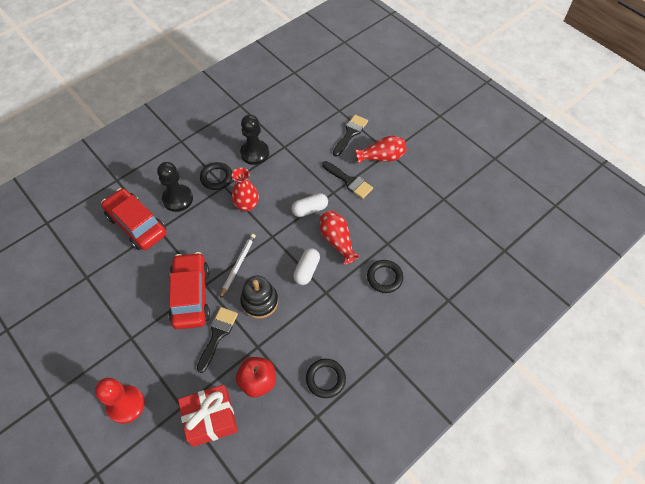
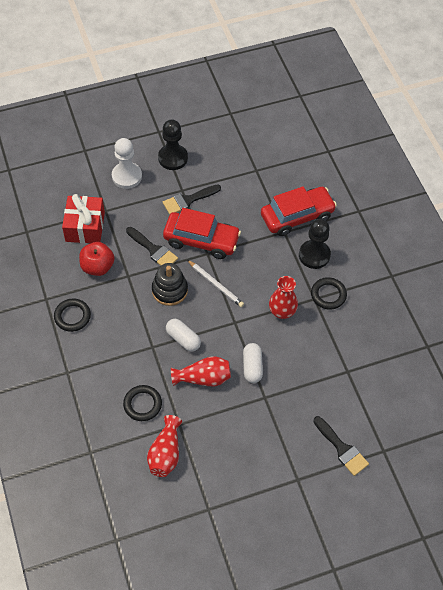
camera: 110 degrees right, 0 degrees up
(126, 404) = (127, 176): red pawn -> white pawn
(255, 153) = (348, 339): black pawn -> black pawn (173, 158)
(349, 181) = (273, 419): black brush -> black brush (188, 200)
(382, 157) = (293, 468): red vase -> red vase (165, 453)

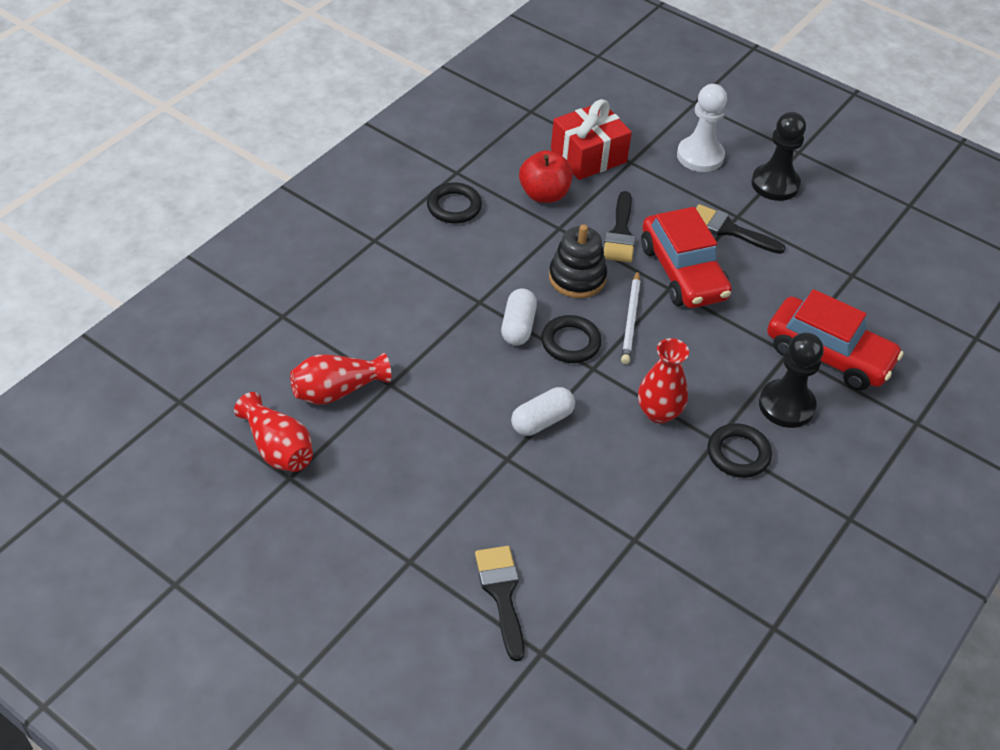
camera: 55 degrees right, 10 degrees down
(142, 404) = (388, 333): black ring -> black ring (570, 342)
(203, 378) = (479, 376): red vase -> red vase (278, 448)
(342, 448) = (501, 594): black brush -> black brush turned 150 degrees clockwise

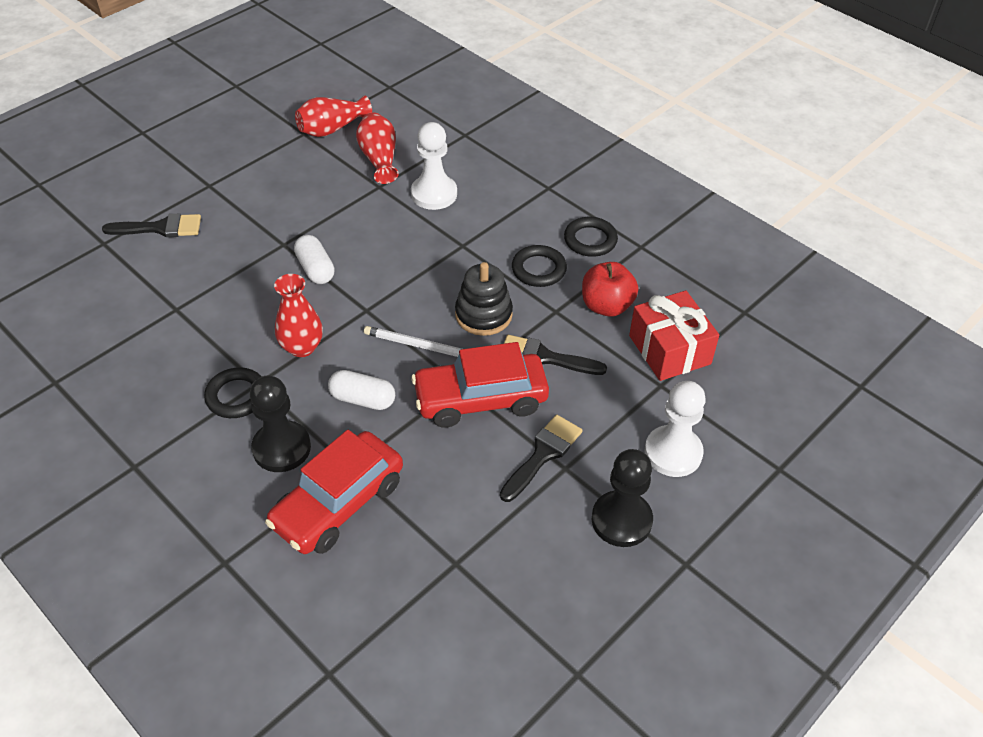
camera: 100 degrees right, 0 degrees up
(398, 333) = (434, 194): none -> white pawn
(518, 326) = (427, 266): white capsule -> white capsule (362, 399)
(570, 342) = (400, 299): black ring -> black ring (538, 269)

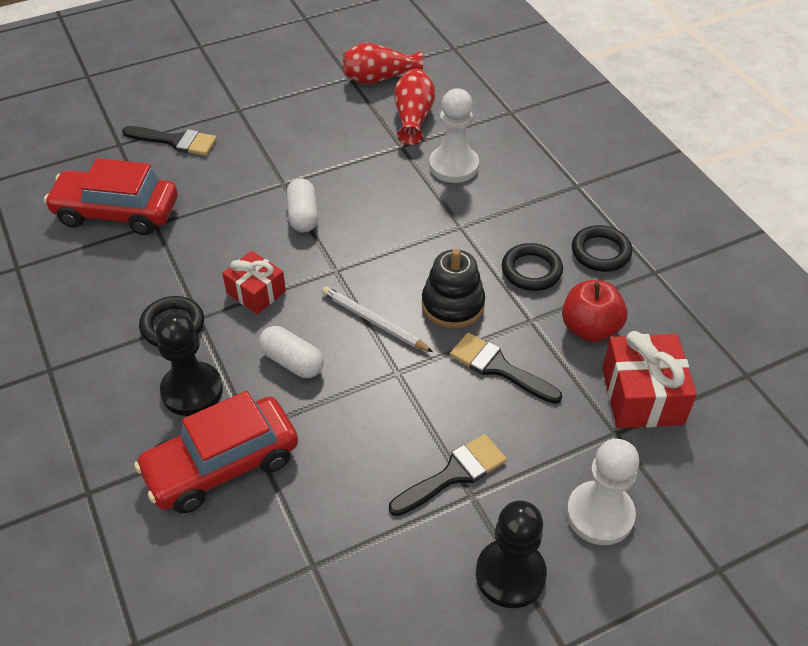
camera: 20 degrees right, 0 degrees up
(302, 347) = (256, 292): red vase -> red gift
(480, 399) = (412, 395): red car -> red car (117, 212)

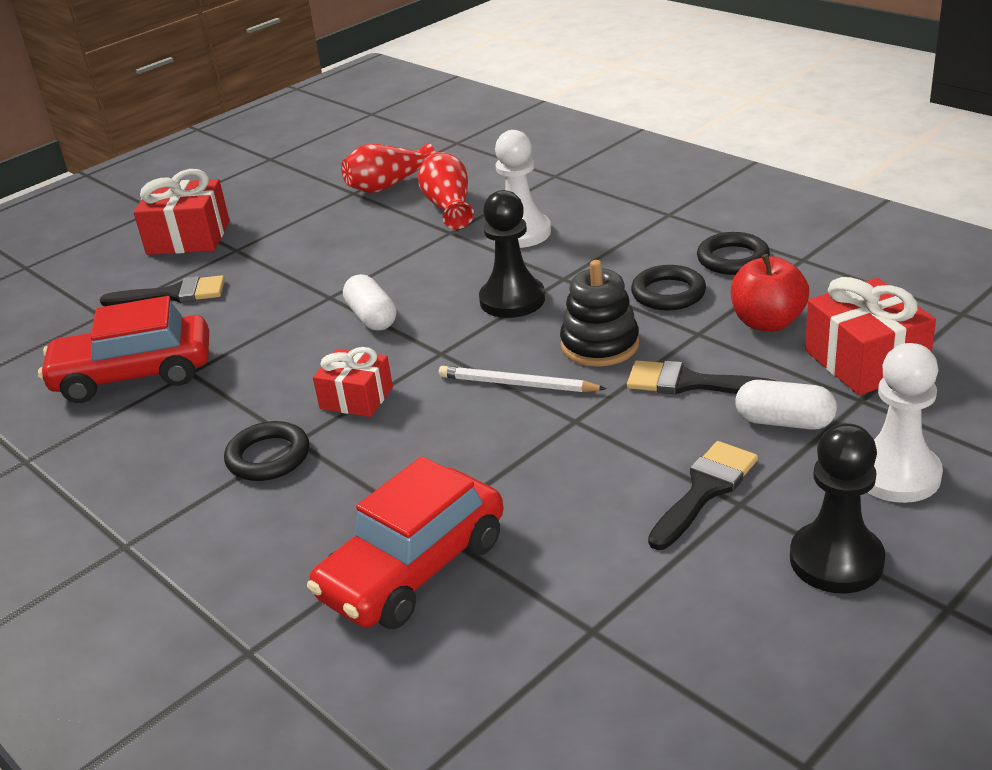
camera: 15 degrees left, 15 degrees down
(192, 390) = (330, 510): black pawn -> black pawn (512, 300)
(210, 85) = (188, 238): none -> red gift
(292, 362) = (441, 447): white capsule -> white capsule (784, 422)

